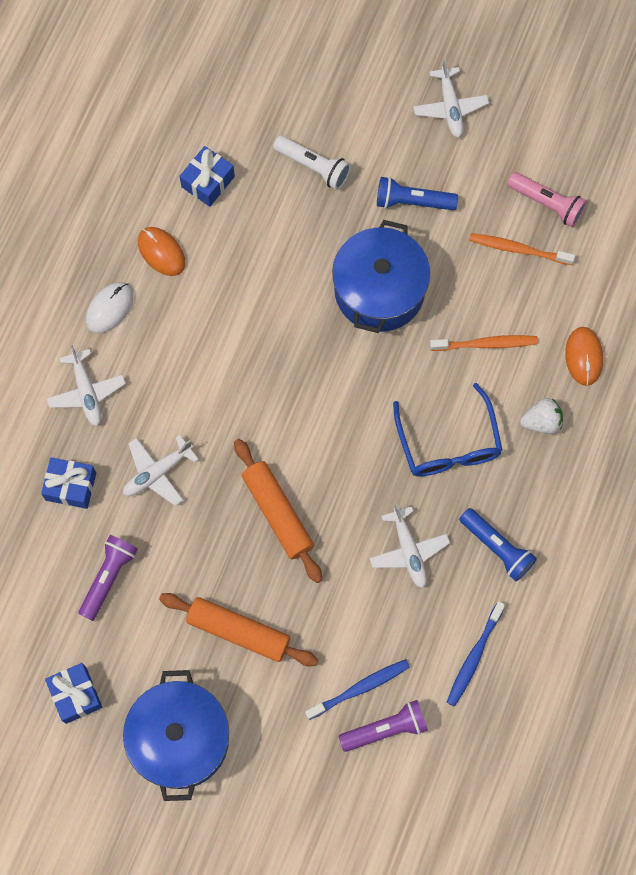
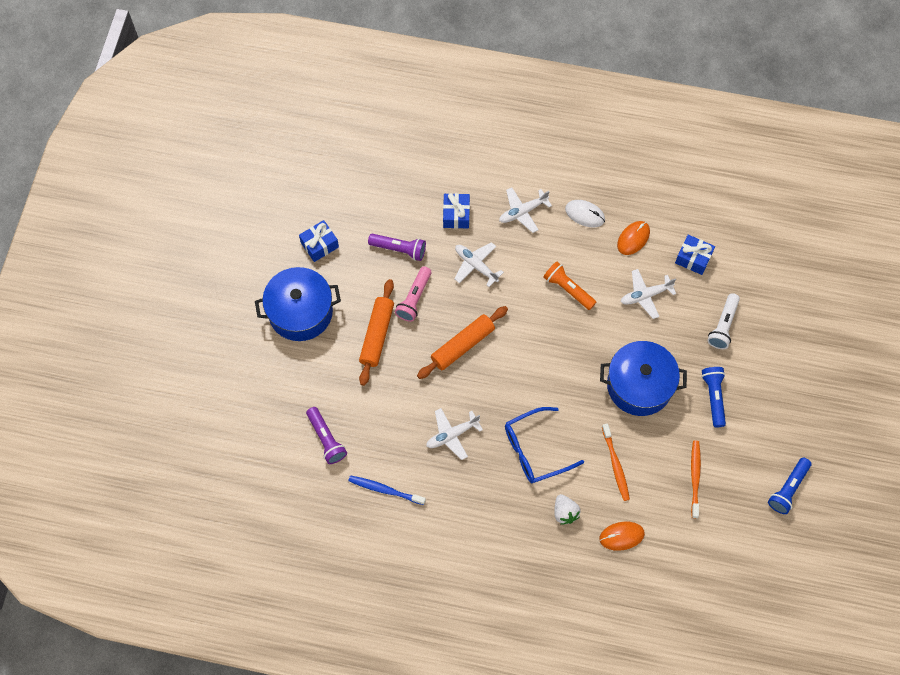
camera: 80 degrees right, 5 degrees down
(220, 354) = (568, 289): none -> orange flashlight
(360, 688) = (351, 418): blue toothbrush -> none
(450, 107) = (796, 412): white plane -> white plane (645, 295)
(497, 547) = (465, 494): blue flashlight -> blue flashlight (788, 489)
(547, 203) = (737, 493): pink flashlight -> pink flashlight (414, 298)

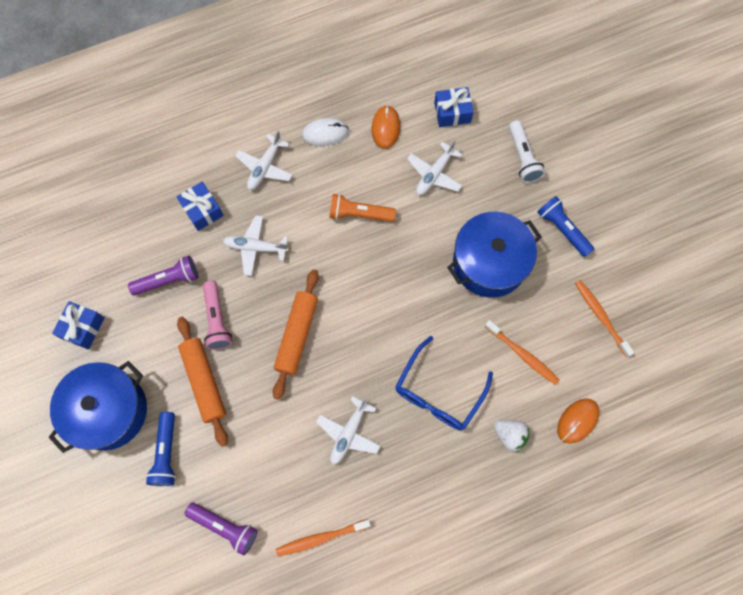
camera: 35 degrees left, 5 degrees up
(385, 490) = (321, 538): blue toothbrush -> orange toothbrush
(788, 489) = (687, 270): blue flashlight -> blue flashlight (166, 453)

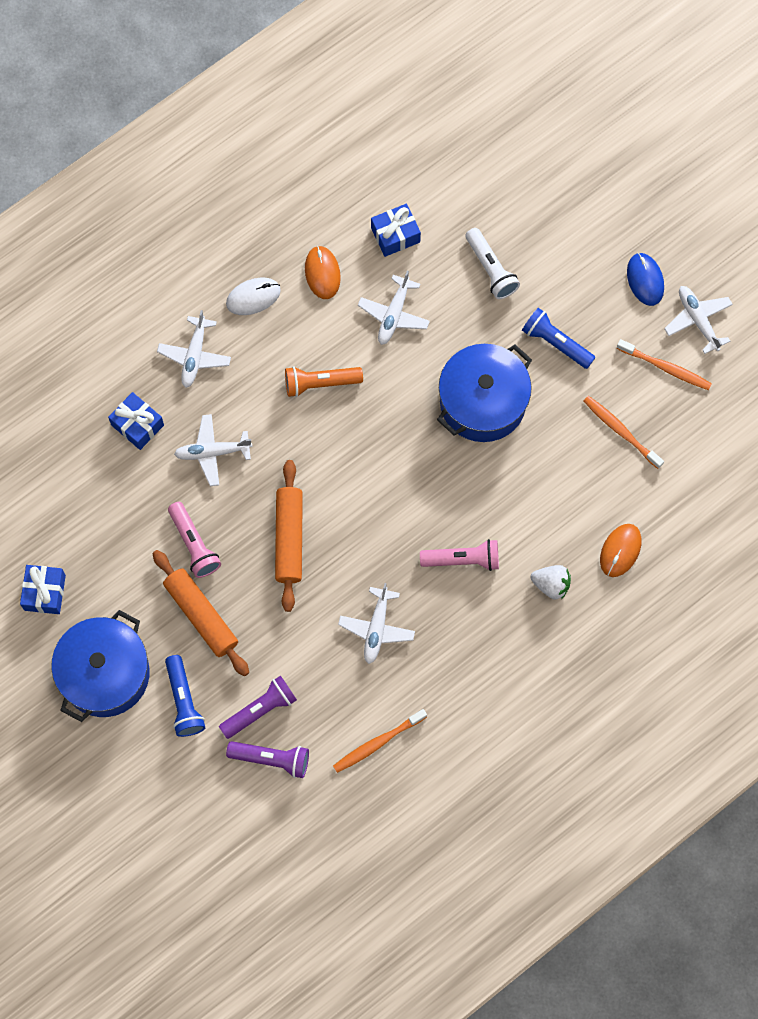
camera: 15 degrees left, 0 degrees up
(168, 280) = (124, 514): purple flashlight -> purple flashlight (260, 710)
(438, 392) = (463, 559): blue glasses -> pink flashlight
(522, 354) = (544, 495): orange toothbrush -> orange toothbrush (665, 368)
(649, 197) = (645, 280): none -> blue mouse
(687, 240) = (698, 320): none -> white plane

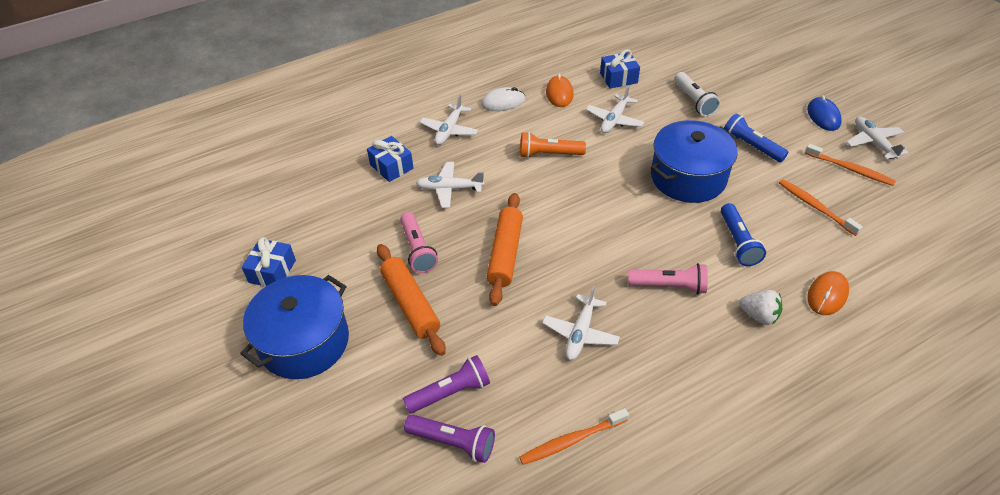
camera: 10 degrees right, 25 degrees down
(184, 701) = (374, 375): blue flashlight -> blue flashlight (738, 242)

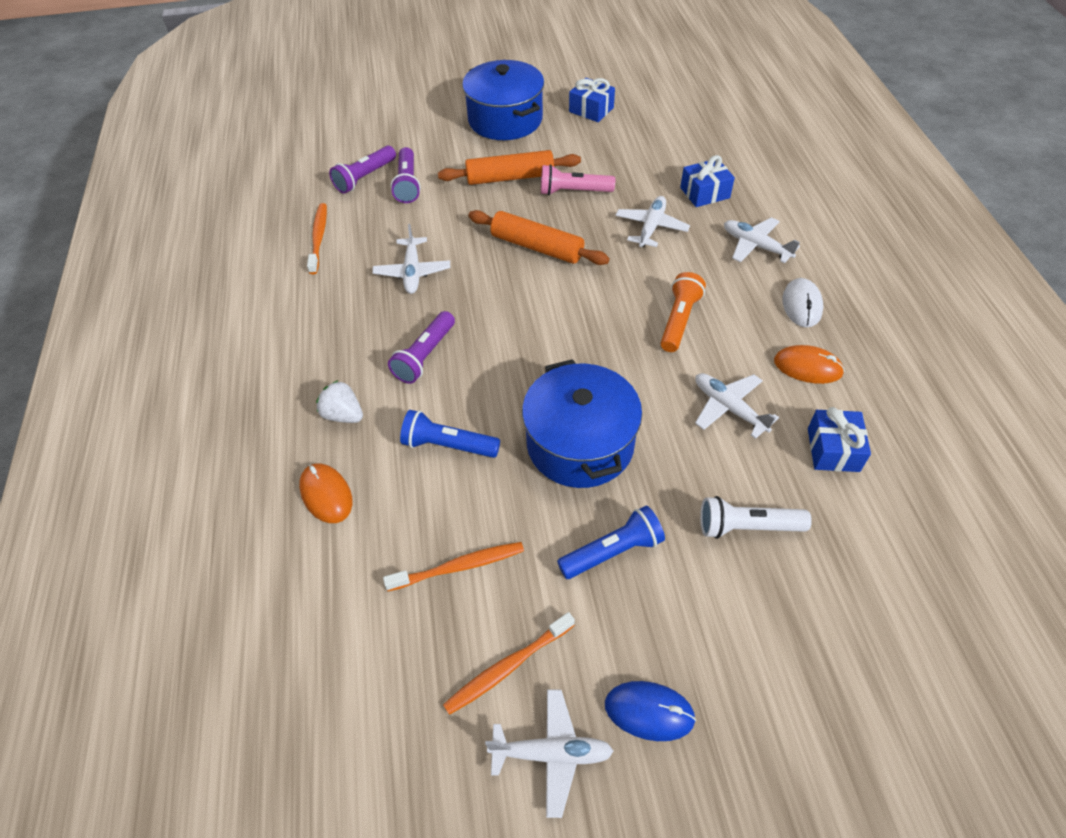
camera: 110 degrees right, 5 degrees up
(580, 333) = (412, 272): white plane -> white plane turned 135 degrees counterclockwise
(669, 286) = (425, 356): pink flashlight -> purple flashlight
(759, 315) = (343, 415): white strawberry -> white strawberry turned 75 degrees clockwise

